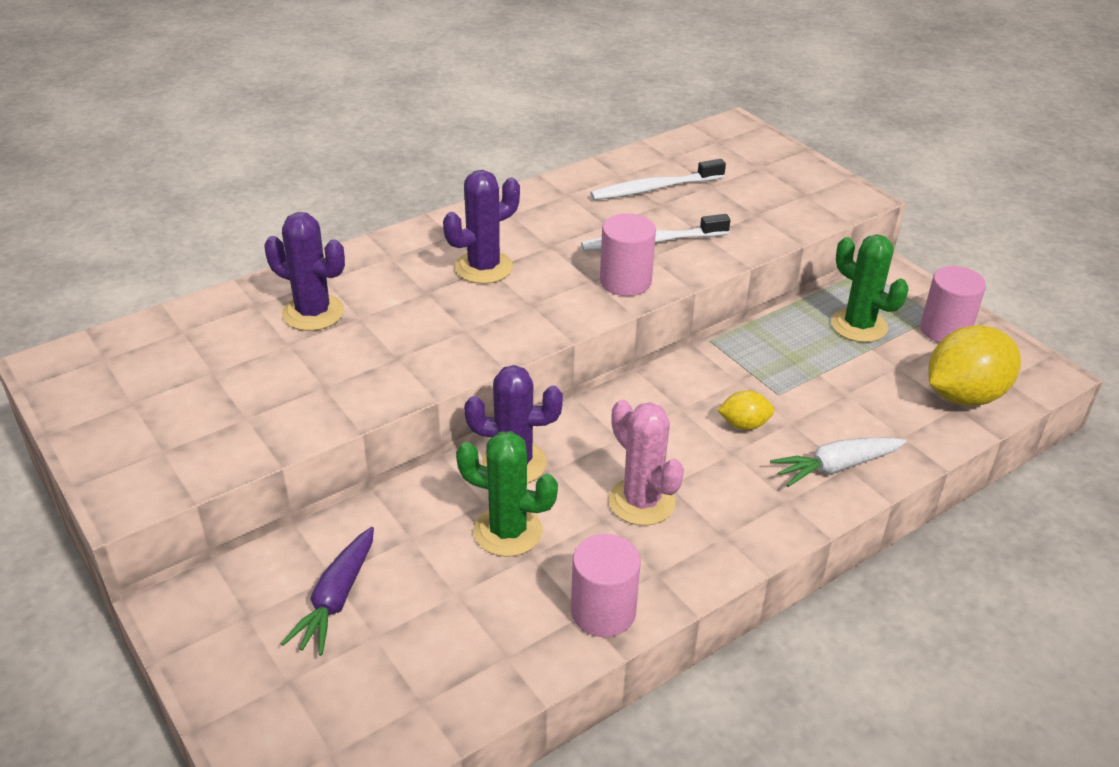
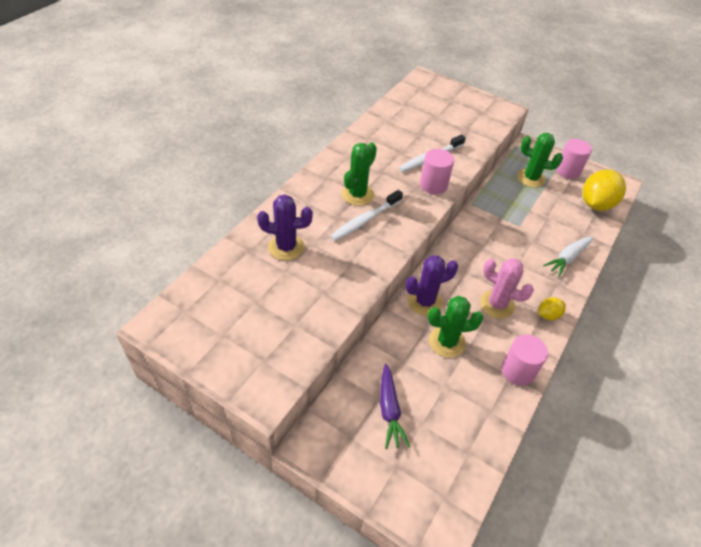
camera: 25 degrees left, 10 degrees up
(483, 267) = (357, 194): purple cactus -> green cactus
(654, 188) = (410, 125): white toothbrush -> white toothbrush (365, 220)
(744, 424) = (515, 247): yellow lemon -> yellow lemon (548, 315)

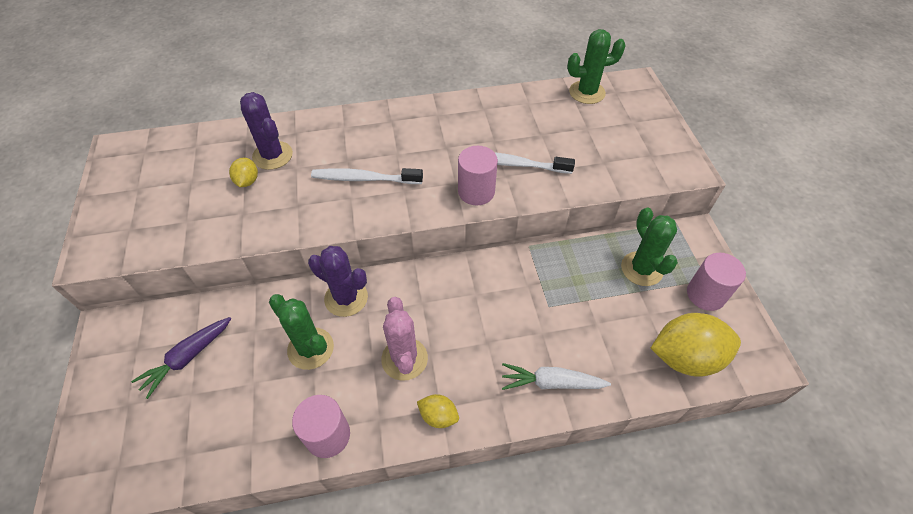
camera: 50 degrees right, 5 degrees up
(296, 273) = (247, 181): none -> yellow lemon
(357, 194) = (393, 152): green cactus -> green cactus (587, 92)

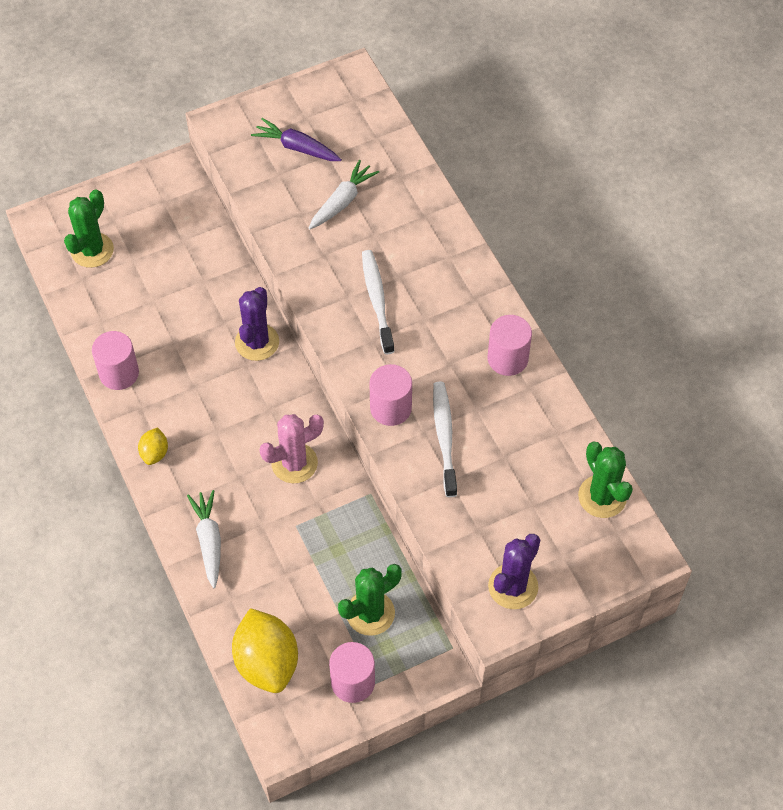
camera: 75 degrees right, 5 degrees up
(188, 358) = (164, 242): purple carrot -> purple carrot (297, 147)
(247, 181) = (342, 201): yellow lemon -> white carrot
(272, 155) = (384, 208): purple cactus -> purple cactus (513, 586)
(310, 348) = (196, 332): green cactus -> green cactus (92, 250)
(404, 359) = (204, 411): pink cactus -> pink cactus (294, 463)
(454, 114) = (507, 358): none -> pink cylinder

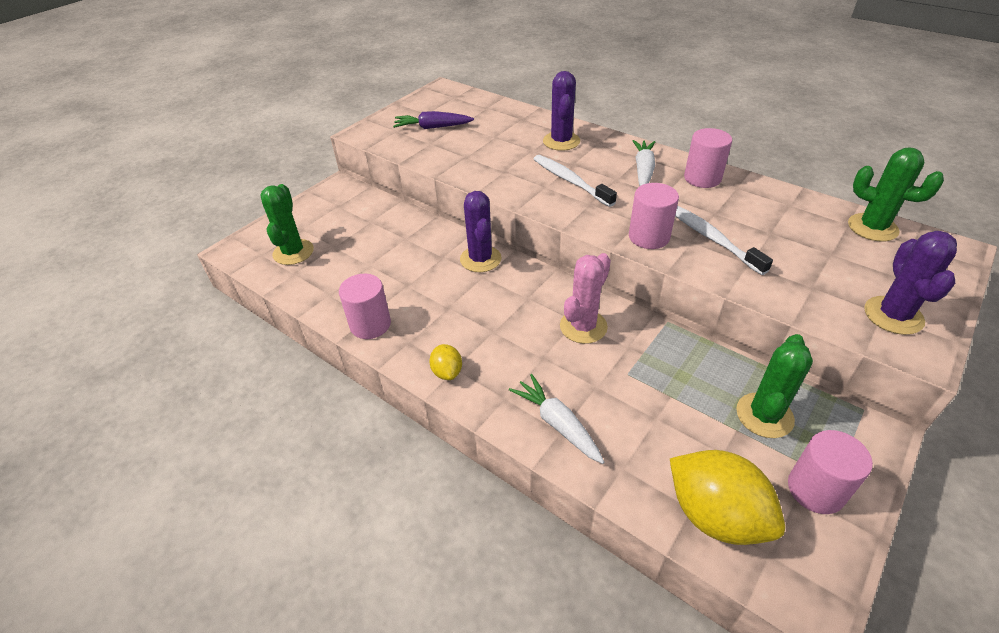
camera: 25 degrees left, 15 degrees down
(342, 201) = (491, 141): white carrot -> white carrot (643, 170)
(413, 235) = (561, 141): none -> purple cactus

